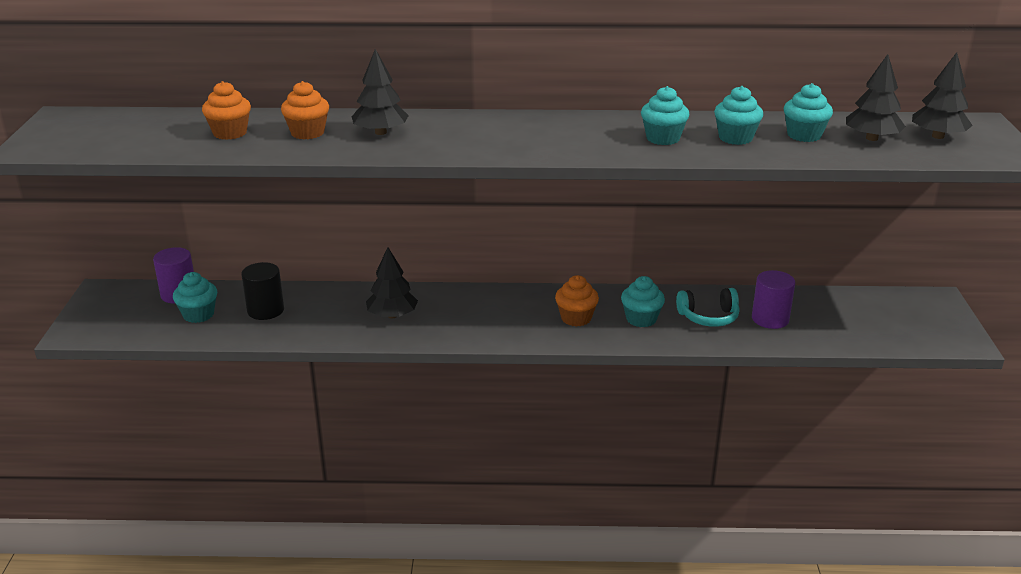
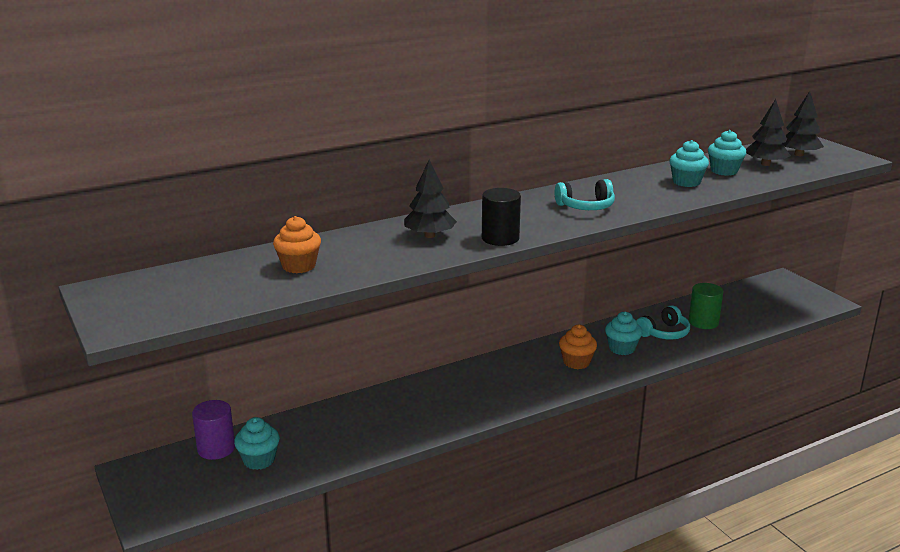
camera: 30 degrees left, 5 degrees down
(265, 310) = (318, 436): black cylinder -> black cylinder (500, 238)
(307, 133) = (368, 250): orange cupcake -> none
(392, 315) = (434, 405): black tree -> none
(578, 139) = (586, 206): none -> turquoise headphones
(663, 138) = (641, 193): turquoise cupcake -> none
(770, 319) = (703, 322): purple cylinder -> green cylinder

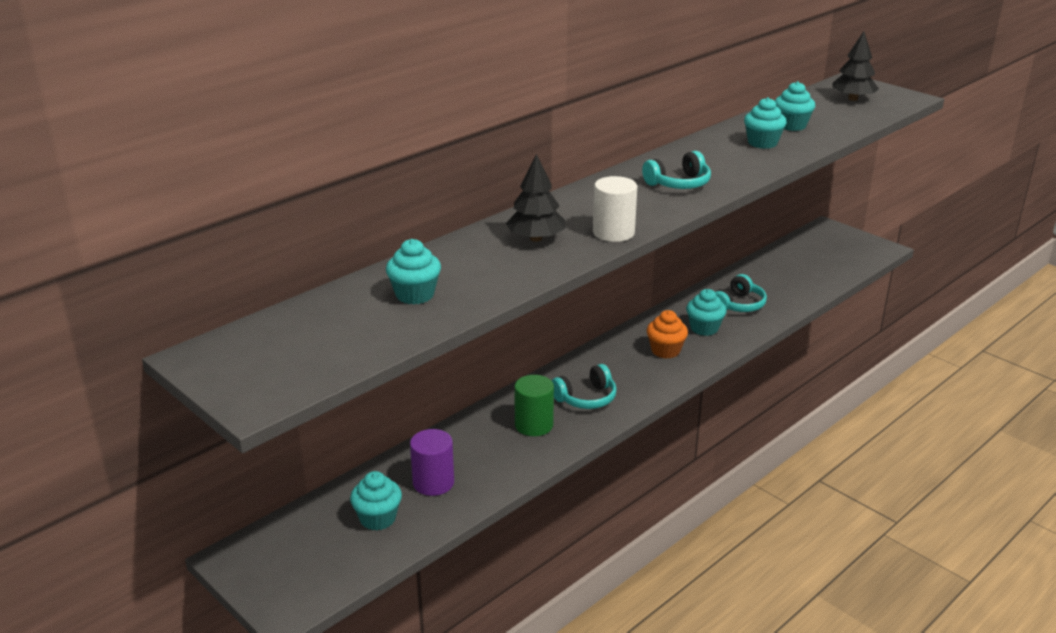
camera: 15 degrees left, 5 degrees up
(216, 448) = (321, 513): purple cylinder -> purple cylinder (433, 482)
(299, 266) = (415, 295): orange cupcake -> turquoise cupcake
(485, 391) = (586, 398): none -> turquoise headphones
(500, 238) = (613, 232): black cylinder -> white cylinder
(703, 322) = (772, 287): green cylinder -> green cylinder (534, 425)
(765, 164) = (827, 113): black tree -> none

